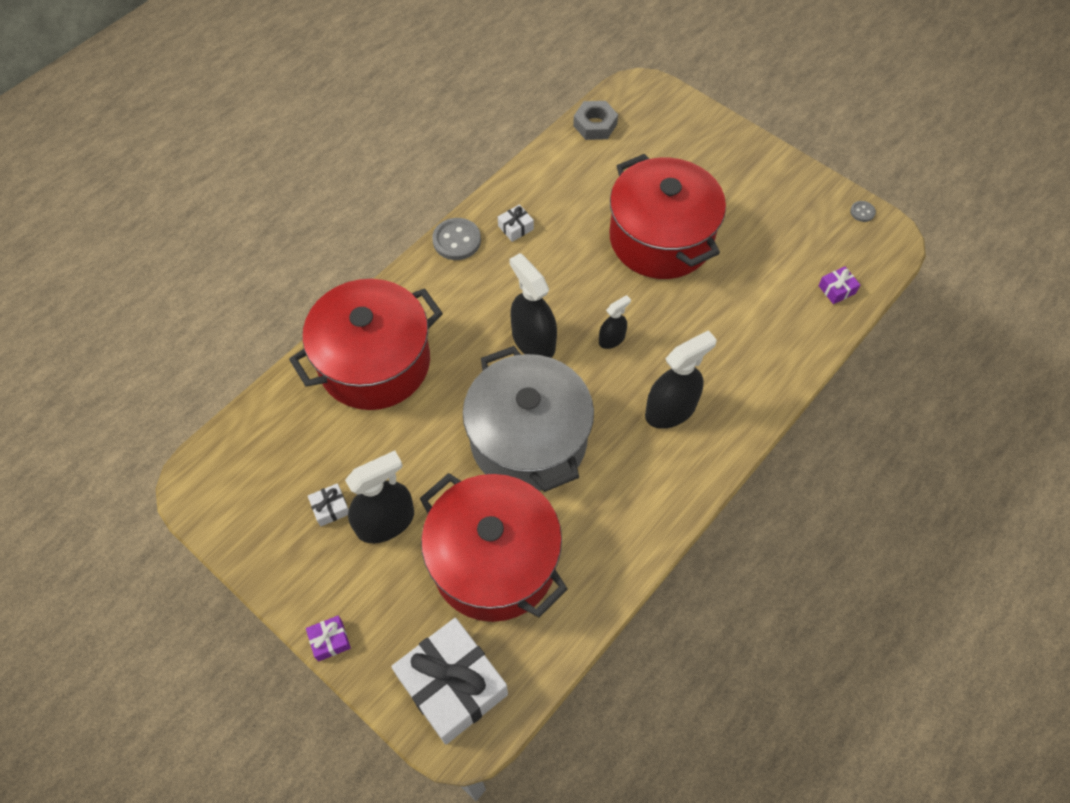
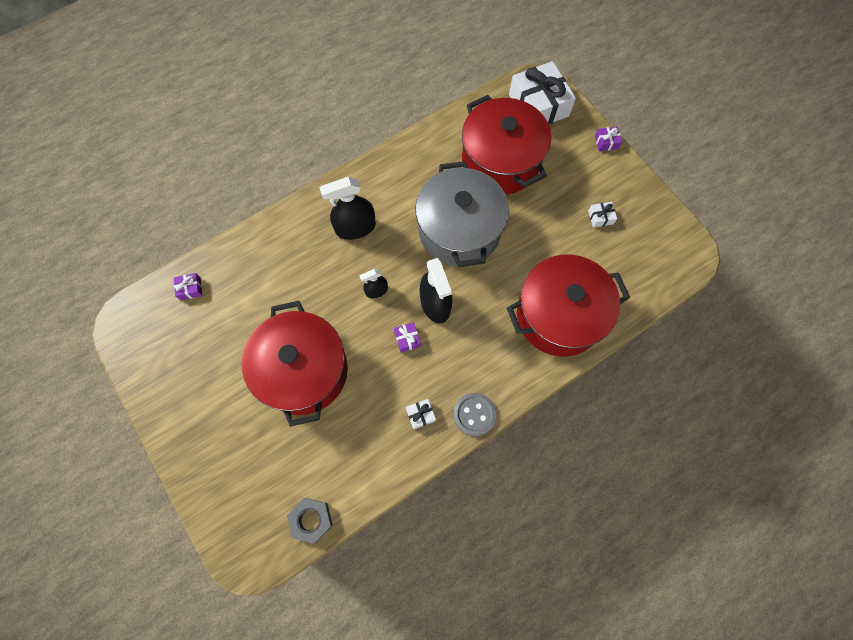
camera: 165 degrees left, 10 degrees up
(385, 522) = (565, 200): black spray bottle -> none
(555, 295) = (407, 339): none -> purple gift
(862, 212) = (127, 353): grey button -> none

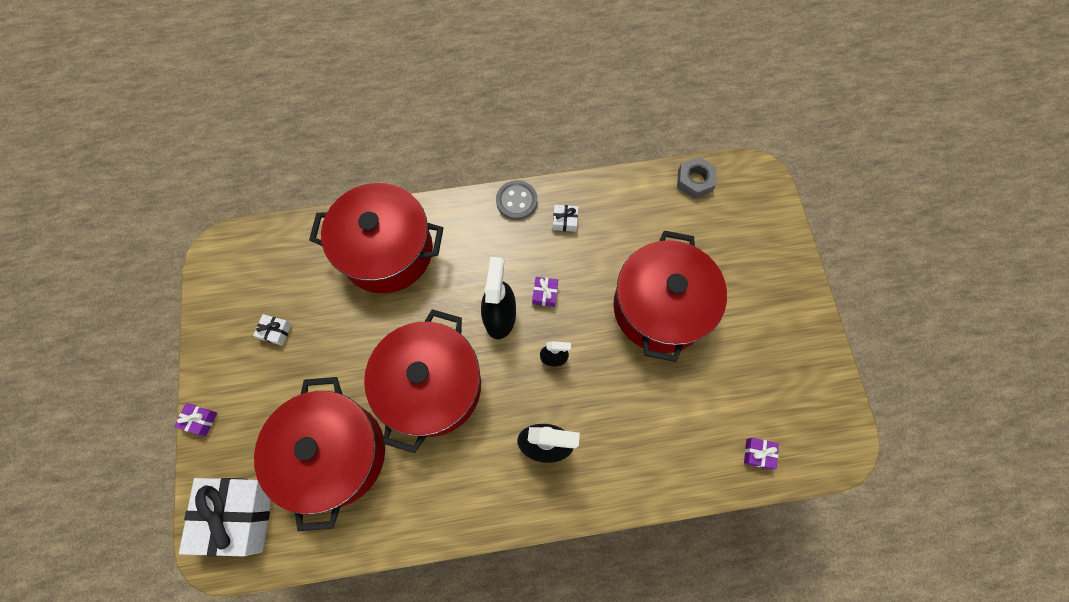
camera: 155 degrees left, 0 degrees up
(459, 230) = (431, 386): grey pot -> red pot

